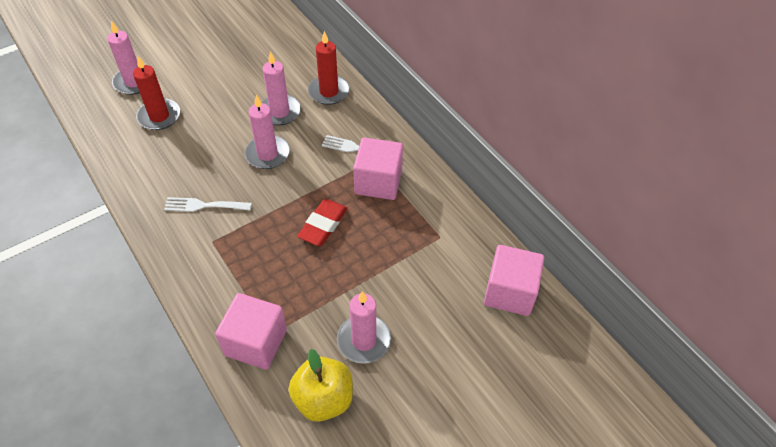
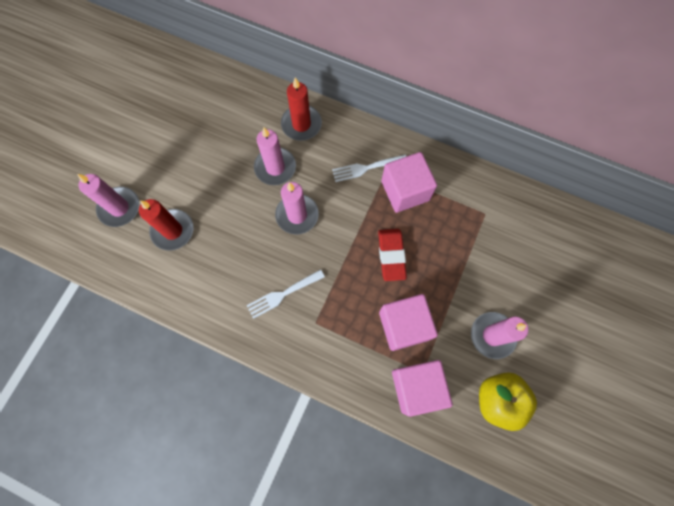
camera: 30 degrees left, 20 degrees up
(510, 292) = (564, 232): pink cube -> pink cube (404, 325)

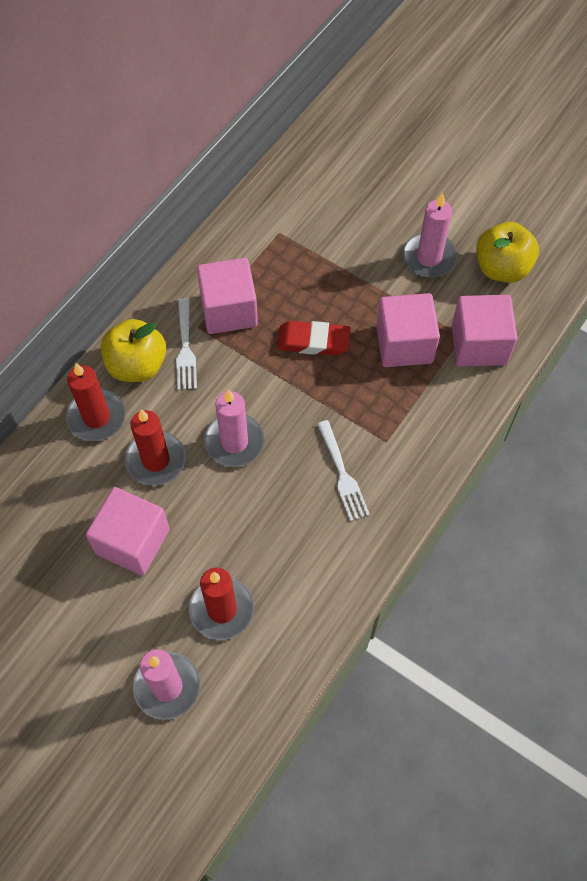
camera: 80 degrees left, 10 degrees down
(214, 166) = (132, 541): none -> pink cube
(275, 167) = (156, 460): pink candle -> red candle
(346, 140) = (137, 365): none -> yellow apple

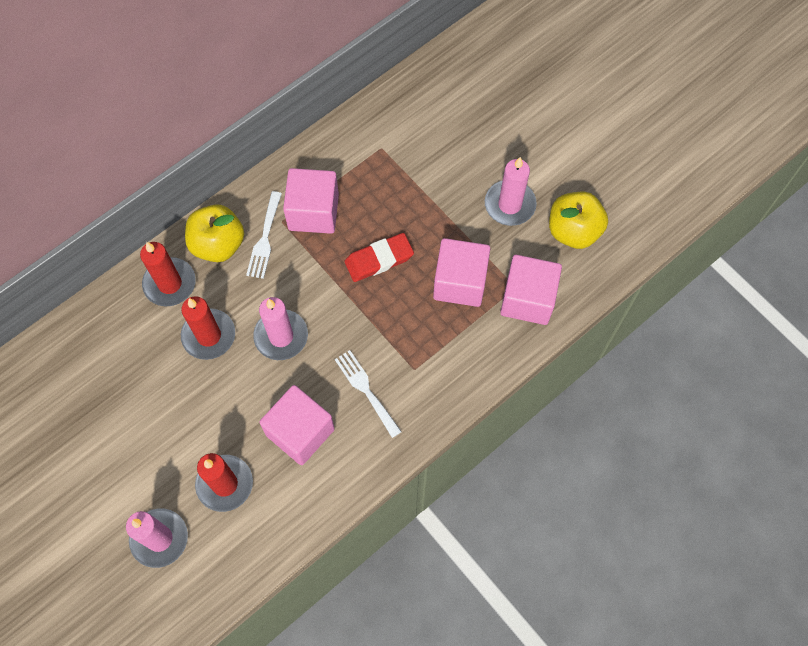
camera: 15 degrees right, 5 degrees up
(132, 541) = (168, 404): pink cube -> pink cube (300, 432)
(313, 341) = (379, 260): red eraser -> red eraser turned 45 degrees counterclockwise
(342, 474) = (366, 390): white fork -> white fork turned 150 degrees clockwise

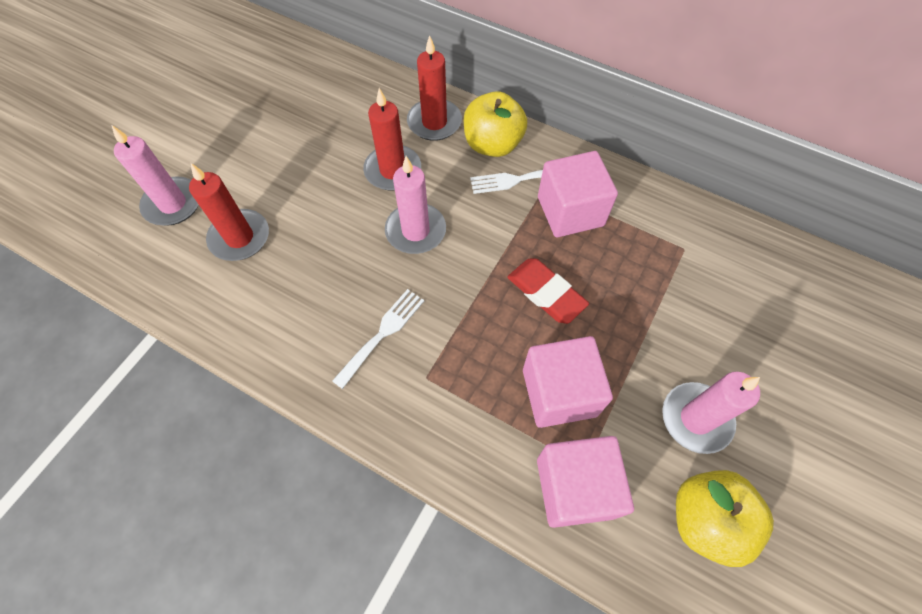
camera: 70 degrees right, 5 degrees down
(300, 432) = (313, 285): pink cube -> none

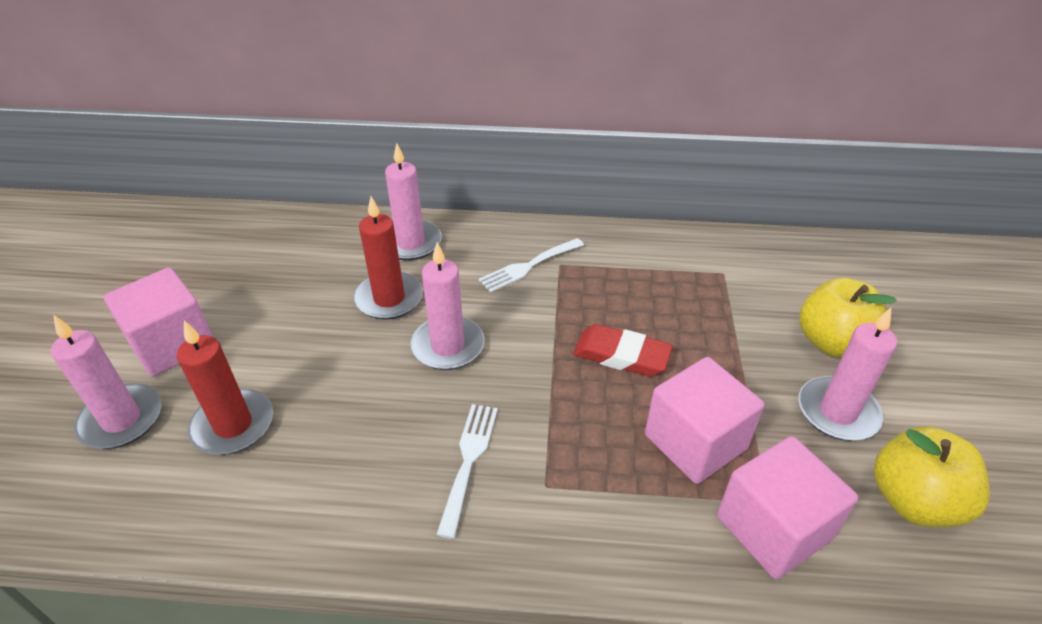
camera: 25 degrees left, 20 degrees down
(434, 122) = (410, 243): red candle -> pink candle
(493, 144) = (484, 244): yellow apple -> yellow apple (832, 343)
(570, 211) = (598, 276): pink cube -> pink cube (173, 344)

